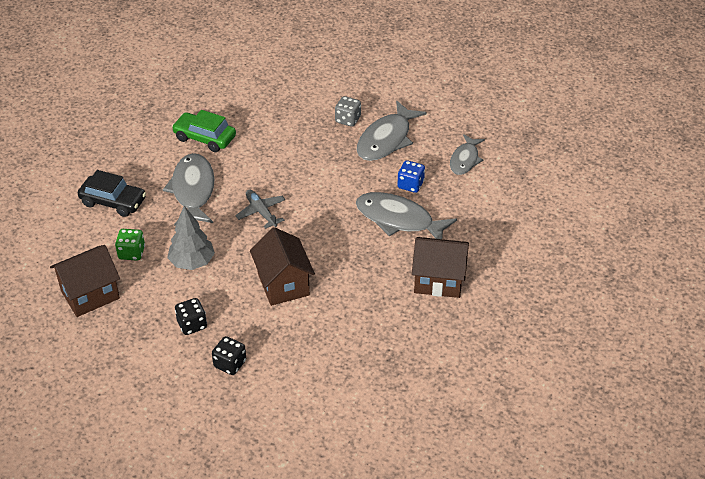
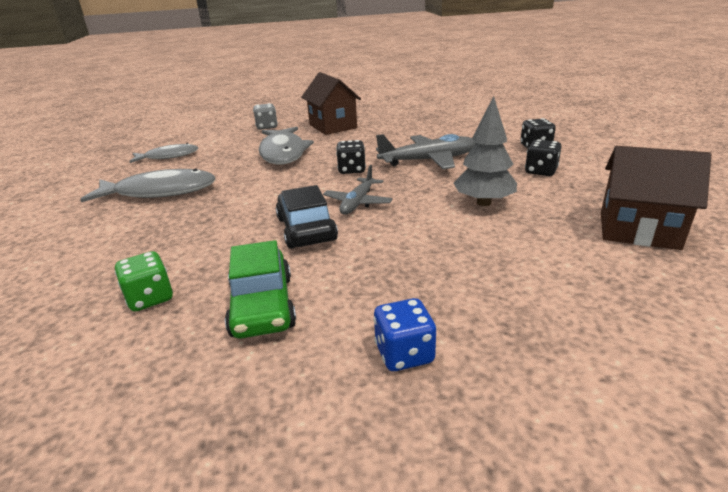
camera: 125 degrees left, 15 degrees down
(113, 202) = (506, 307): black car -> black car (306, 229)
(131, 253) = (544, 239): green dice -> green dice (150, 298)
(193, 190) = (385, 256): grey fish -> none
(283, 284) = (428, 160): brown house -> grey plane
(316, 236) = (351, 170): none -> black dice
(348, 120) = (132, 222): grey dice -> grey dice (267, 127)
(410, 185) = (229, 162): blue dice -> blue dice (404, 354)

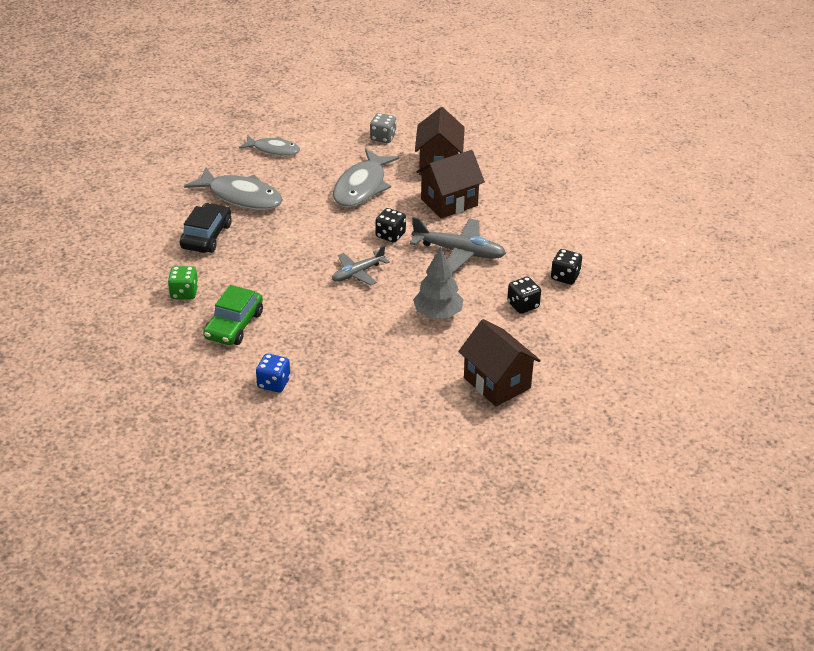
camera: 30 degrees right, 10 degrees up
(306, 229) = (303, 281): black car -> black car (206, 236)
(372, 140) = (449, 202): none -> brown house

